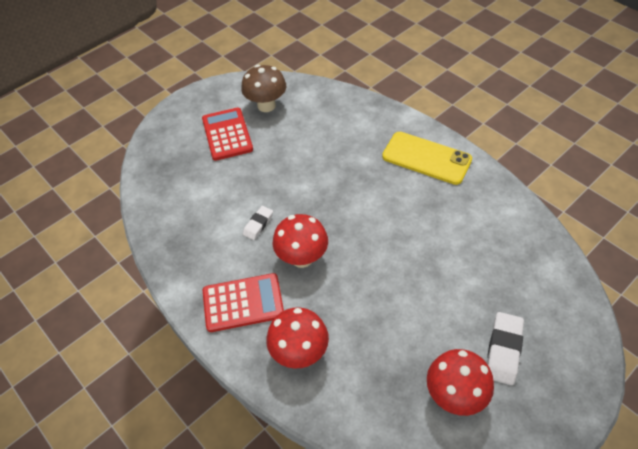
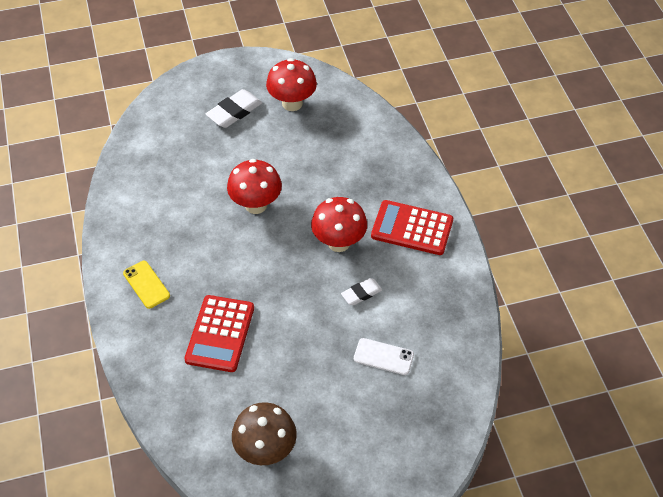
camera: 155 degrees left, 0 degrees up
(217, 188) = (383, 356): none -> white phone
(227, 134) = (337, 427): red calculator -> red calculator (220, 334)
(299, 352) = (385, 173): red mushroom -> red mushroom (256, 205)
(426, 158) = (146, 284): yellow phone -> yellow phone, size x0.55

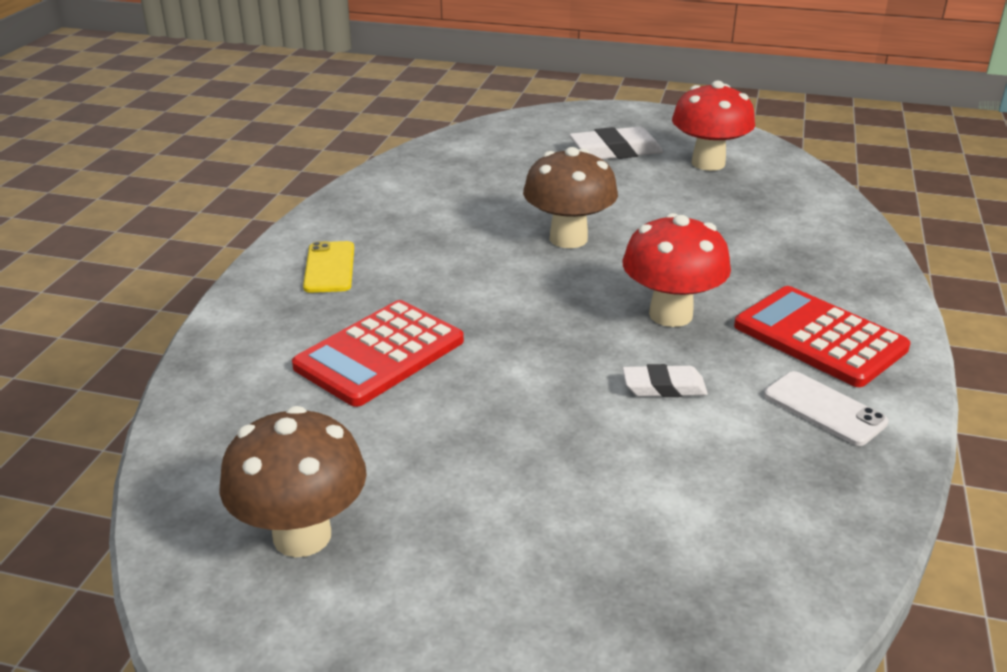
camera: 30 degrees right, 20 degrees down
(256, 205) = (568, 239): red mushroom -> brown mushroom
(383, 356) = (642, 487): white phone -> white phone (824, 409)

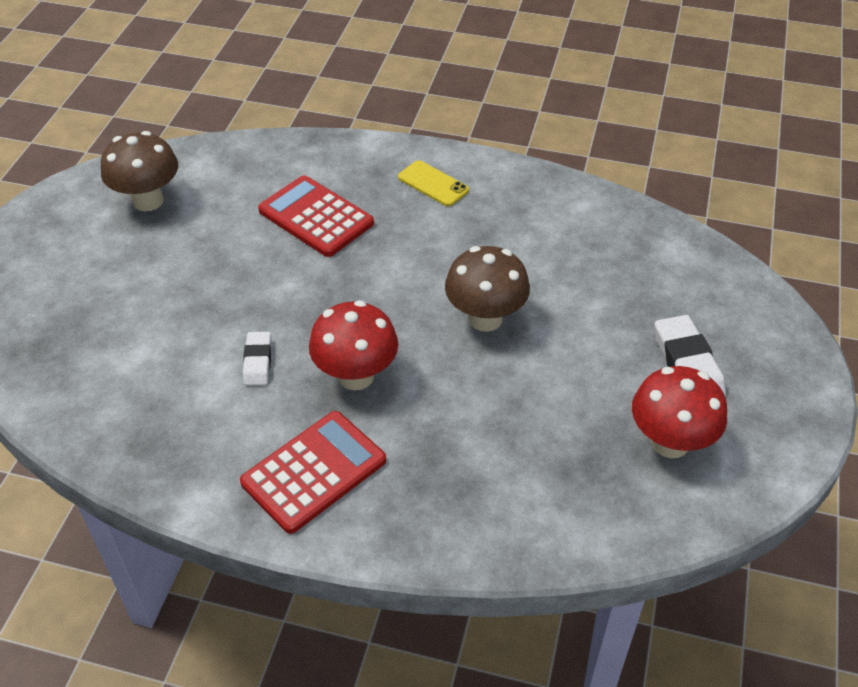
camera: 90 degrees right, 15 degrees up
(329, 267) = (433, 184): yellow phone -> yellow phone turned 45 degrees clockwise
(824, 409) = (217, 454): white phone -> none

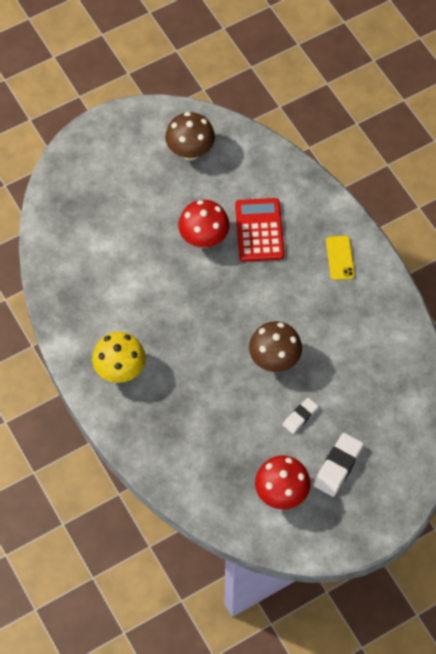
camera: 45 degrees right, 15 degrees up
(257, 361) = (151, 294): white eraser -> white eraser (300, 417)
(314, 472) = (120, 370): red calculator -> yellow mushroom
(356, 376) = (184, 339): red mushroom -> red mushroom (204, 239)

